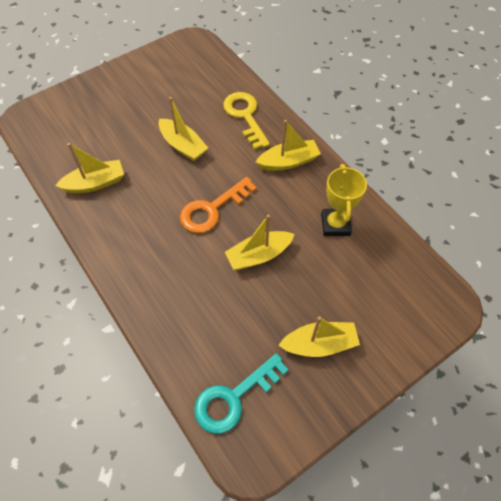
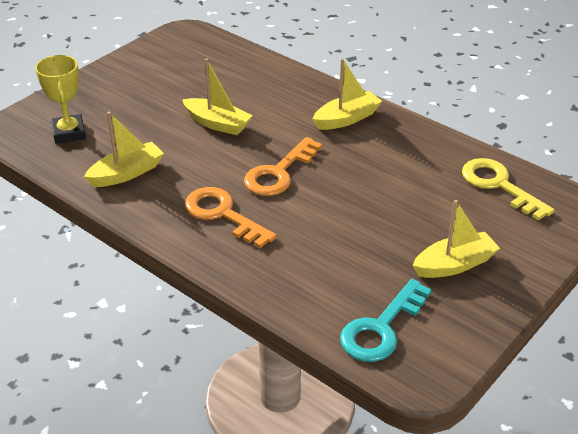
camera: 15 degrees left, 20 degrees down
(153, 244) = (223, 215): none -> orange key
(245, 116) = (278, 88): yellow key -> yellow key (499, 185)
(258, 255) = (351, 203): yellow boat -> none
(335, 224) = (424, 162): yellow trophy -> yellow trophy (69, 133)

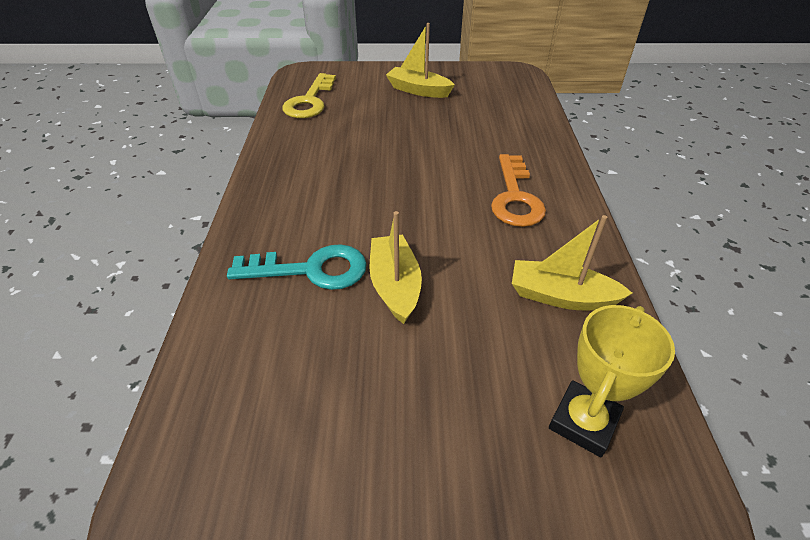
camera: 130 degrees left, 5 degrees up
(279, 173) = (422, 198): orange key -> none
(346, 119) = (287, 202): yellow boat -> none
(381, 328) = (507, 92): turquoise key -> turquoise key (311, 270)

